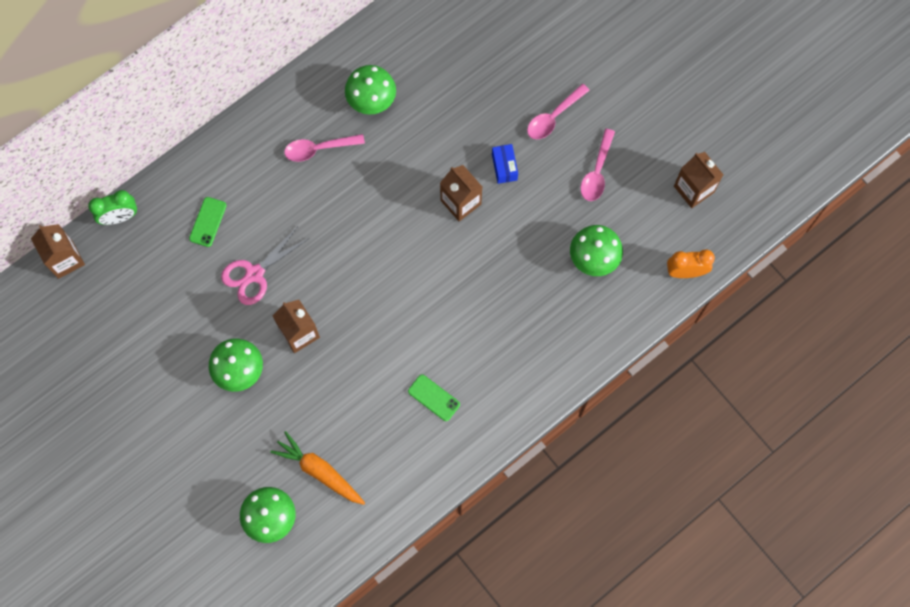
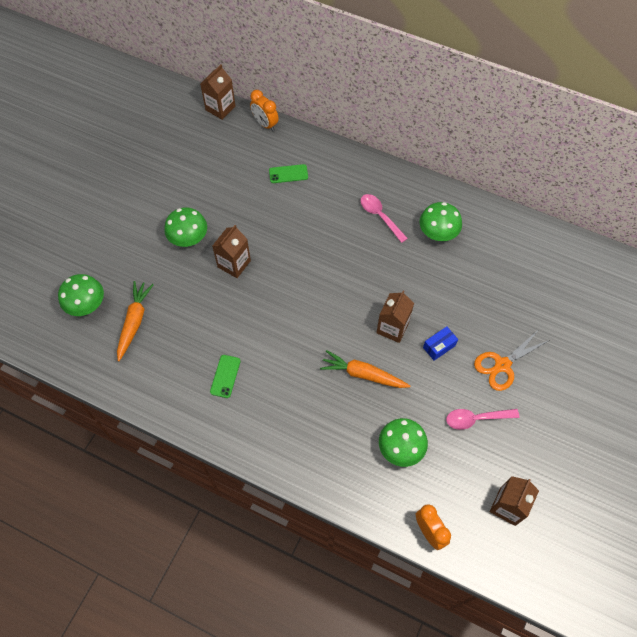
camera: 65 degrees right, 10 degrees down
(119, 217) = (265, 124): green clock -> orange clock
(255, 274) = (265, 217): pink scissors -> none
(499, 256) = (363, 374): none -> orange carrot
(553, 117) = (502, 365): pink spoon -> orange scissors

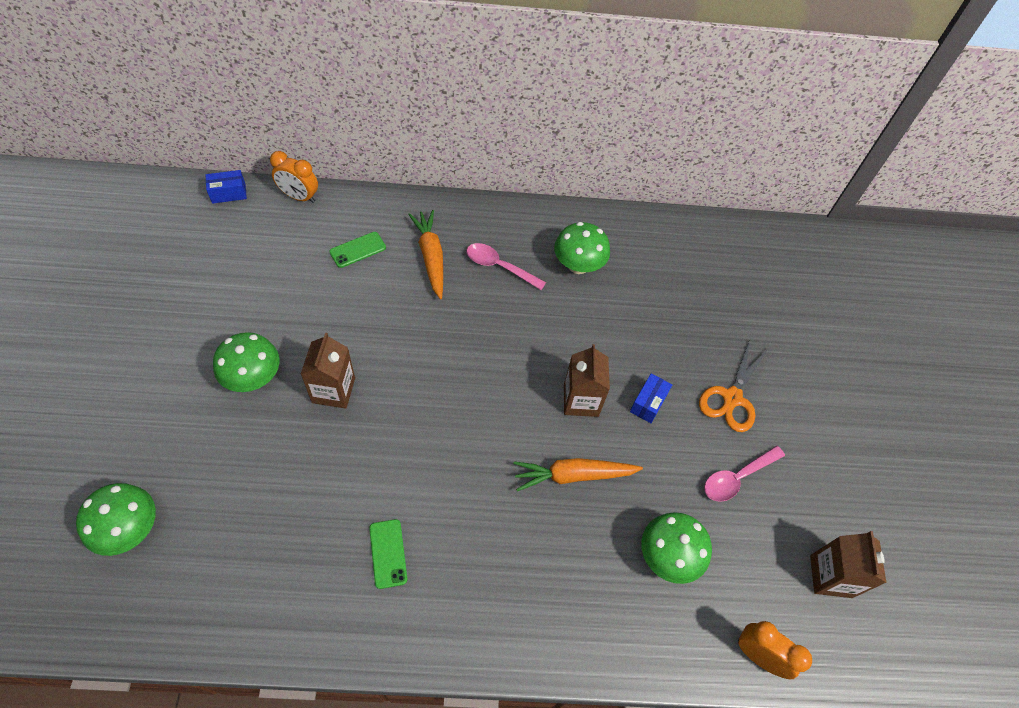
camera: 30 degrees left, 5 degrees down
(134, 322) = (217, 526): orange carrot -> orange carrot (431, 257)
(220, 108) = (228, 193): brown carton -> blue box

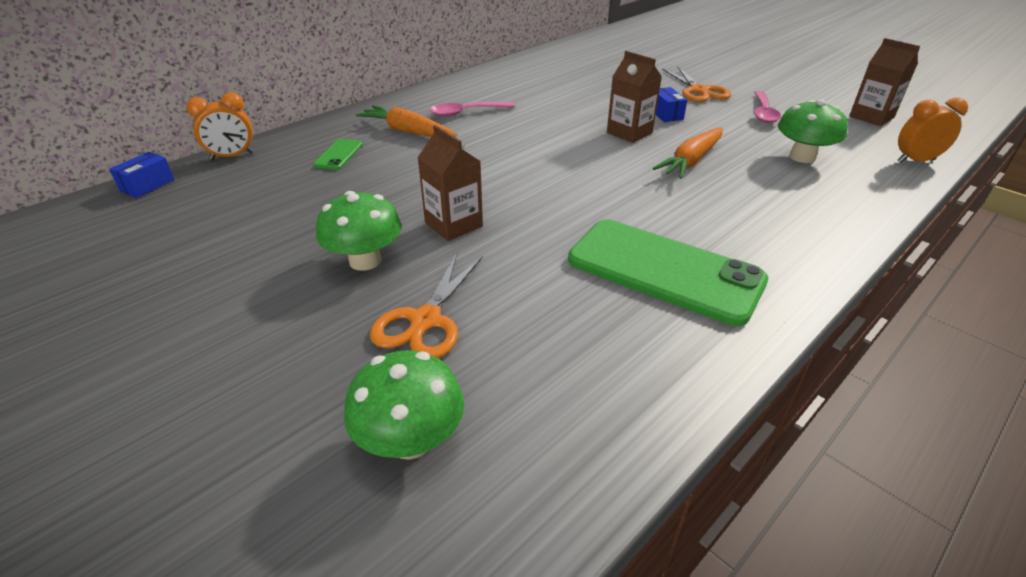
camera: 40 degrees left, 20 degrees down
(225, 458) = (426, 320): none -> orange scissors
(388, 553) = (664, 270): green phone -> green phone, size x2.34
(578, 265) = (516, 90): green mushroom -> none

